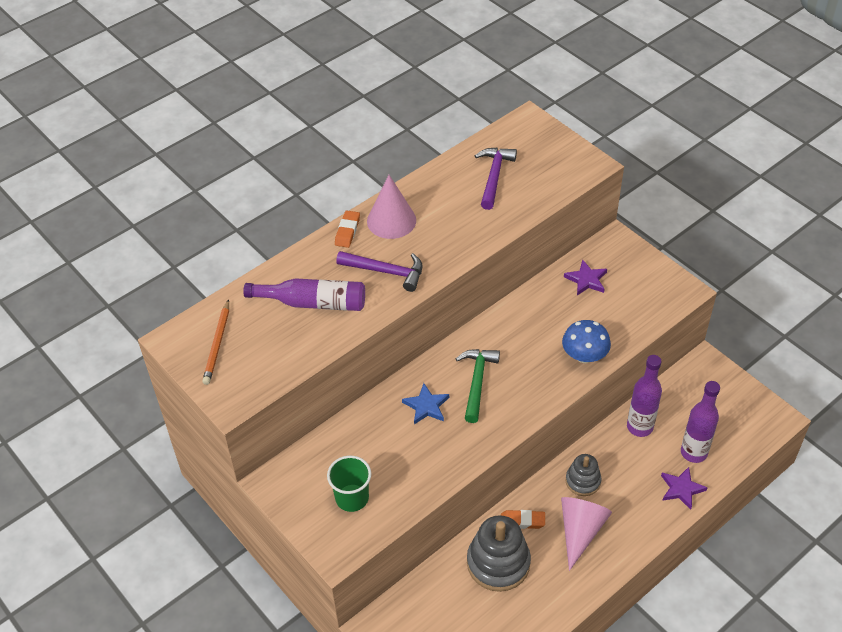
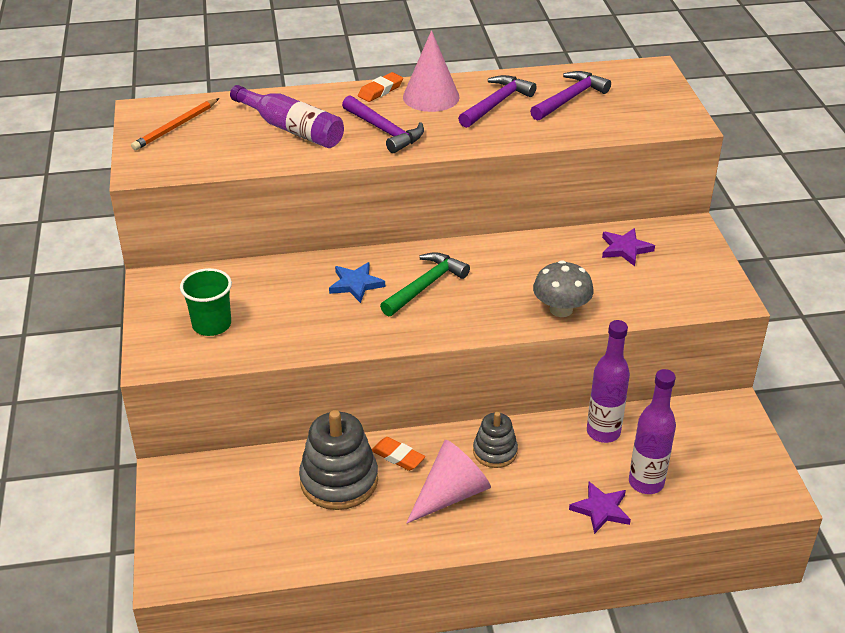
camera: 30 degrees right, 10 degrees down
(445, 206) = (496, 104): none -> purple hammer
(584, 356) = (561, 309): blue mushroom -> grey mushroom

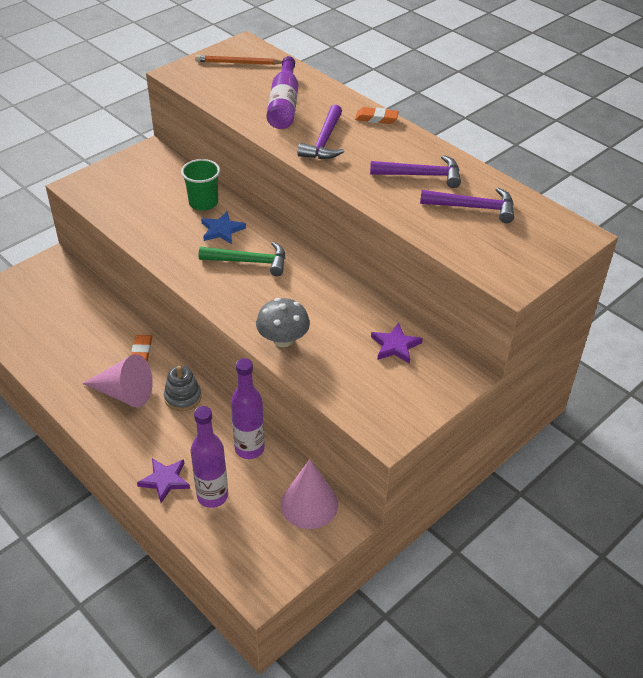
camera: 55 degrees right, 5 degrees up
(211, 325) = (128, 191): green cup -> green cup (203, 203)
(339, 480) = (99, 334): grey stacking toy -> none
(431, 97) = (394, 143): pink cone -> pink cone (309, 504)

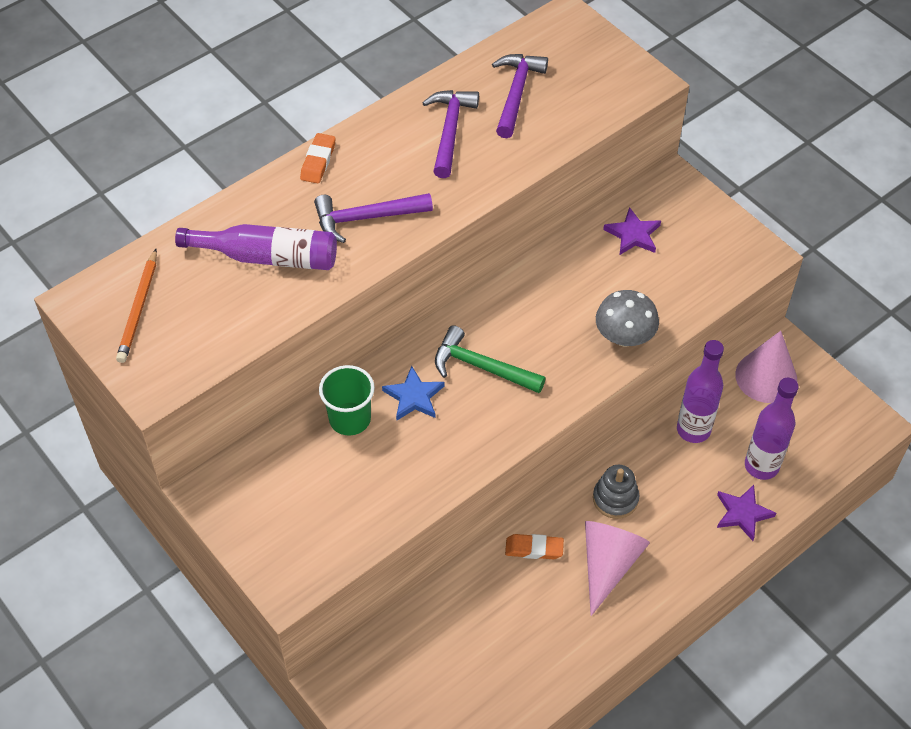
camera: 85 degrees left, 10 degrees up
(249, 262) = (482, 367): green hammer -> green hammer turned 75 degrees counterclockwise
(324, 141) = (366, 218): purple hammer -> purple hammer turned 150 degrees clockwise

